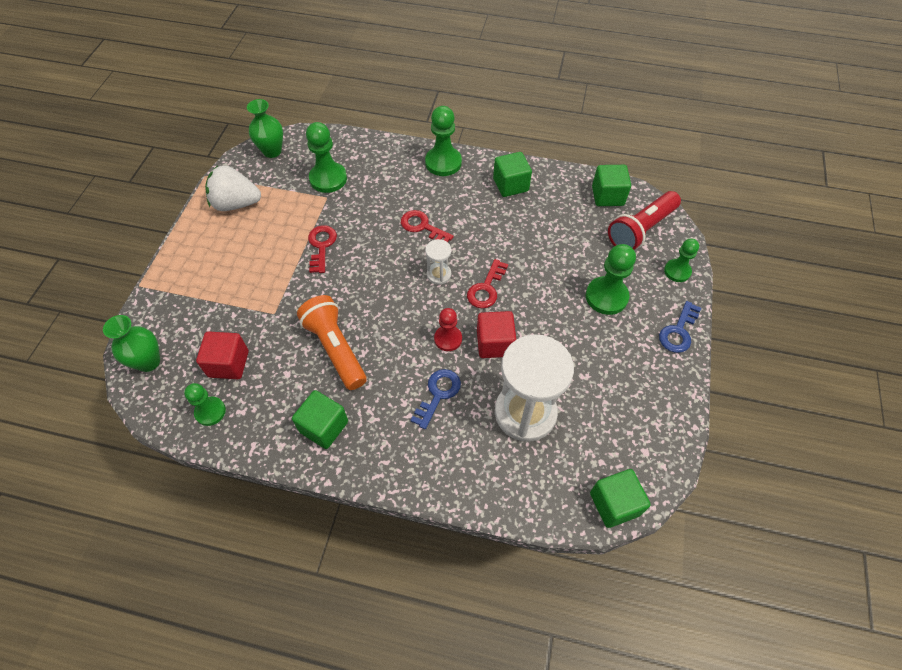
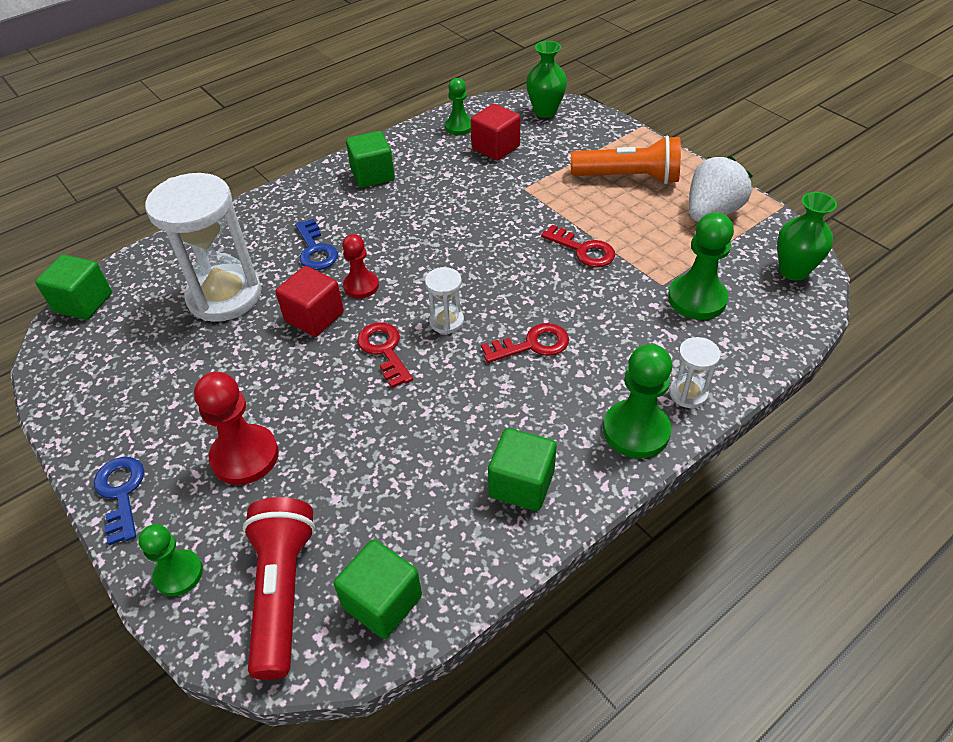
camera: 130 degrees right, 10 degrees down
(335, 348) = (440, 210): orange flashlight -> orange flashlight (629, 178)
(403, 155) = (688, 393): none -> white hourglass
(606, 297) = (245, 456): green pawn -> red pawn

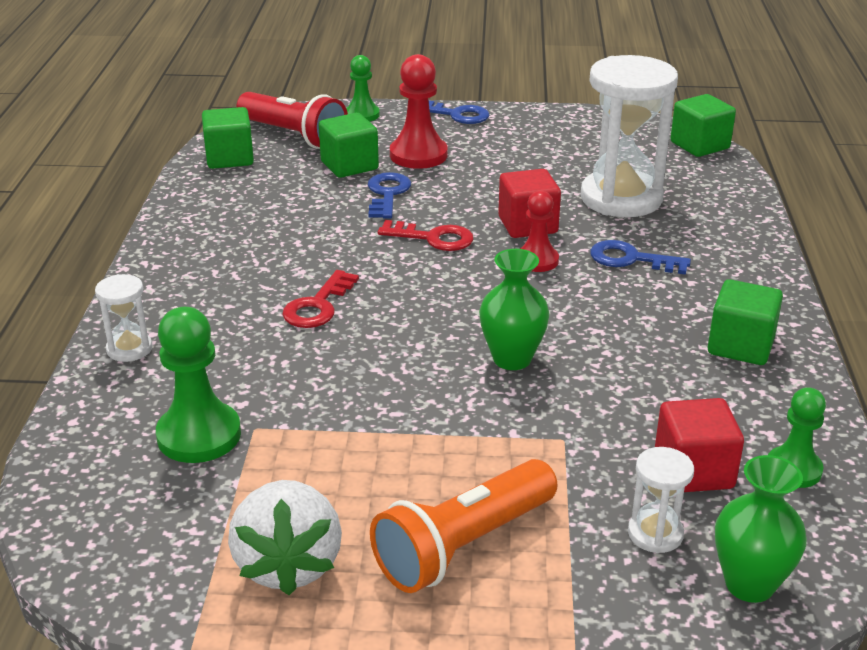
camera: 130 degrees right, 15 degrees down
(340, 423) = (387, 194): none -> blue key
(446, 321) = (419, 280): white hourglass -> white hourglass (655, 533)
(521, 484) = (209, 233): green cube -> green cube (349, 165)
(583, 250) = (387, 411): red key -> none
(636, 431) = (152, 301): green pawn -> none
(793, 271) = (103, 543): green vase -> green vase (512, 359)

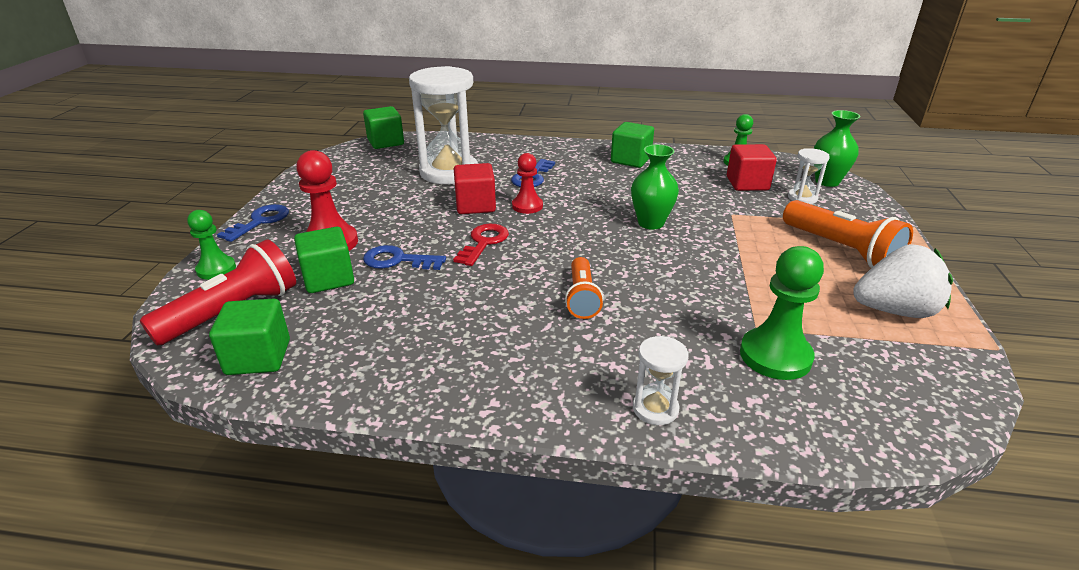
camera: 85 degrees left, 0 degrees up
(318, 306) = (582, 298): red key -> orange flashlight

